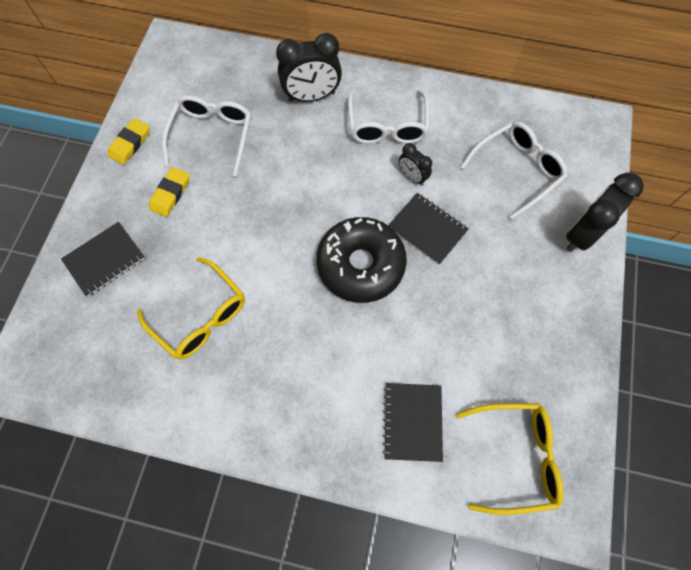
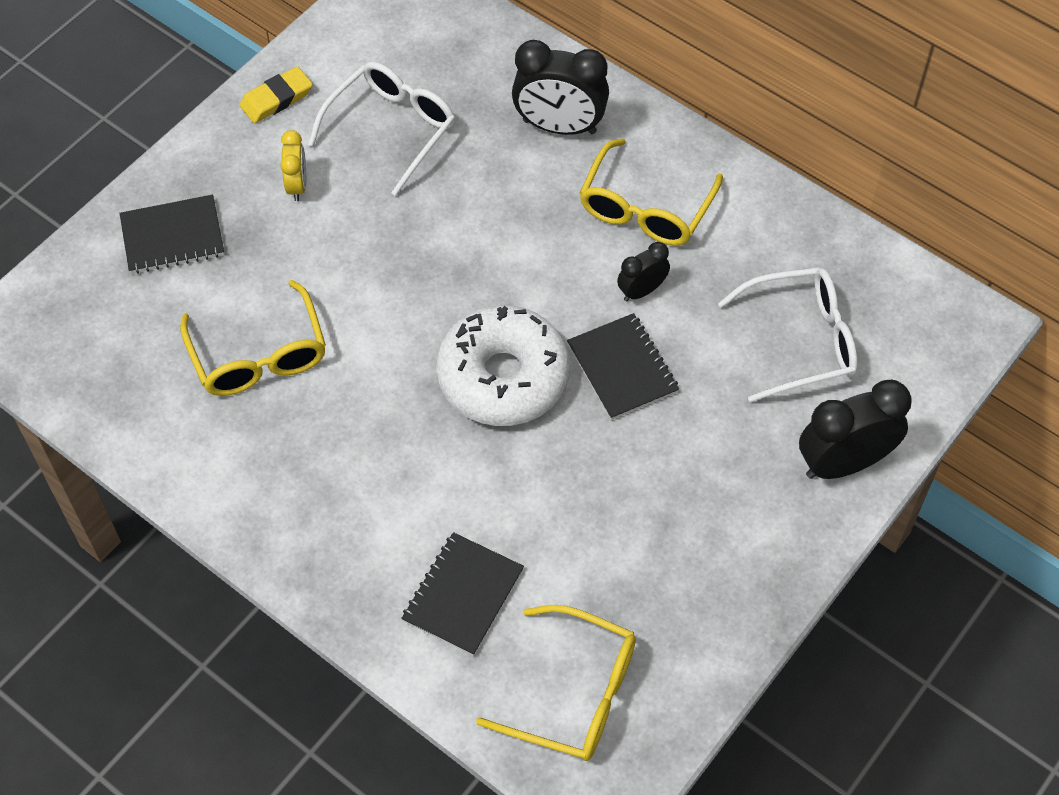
camera: 25 degrees right, 10 degrees down
(170, 194) = (297, 185): yellow eraser -> yellow clock
(360, 265) = (503, 377): black donut -> white donut
(387, 125) = (646, 207): white glasses -> yellow glasses
(412, 177) = (641, 291): black clock -> black clock turned 75 degrees clockwise

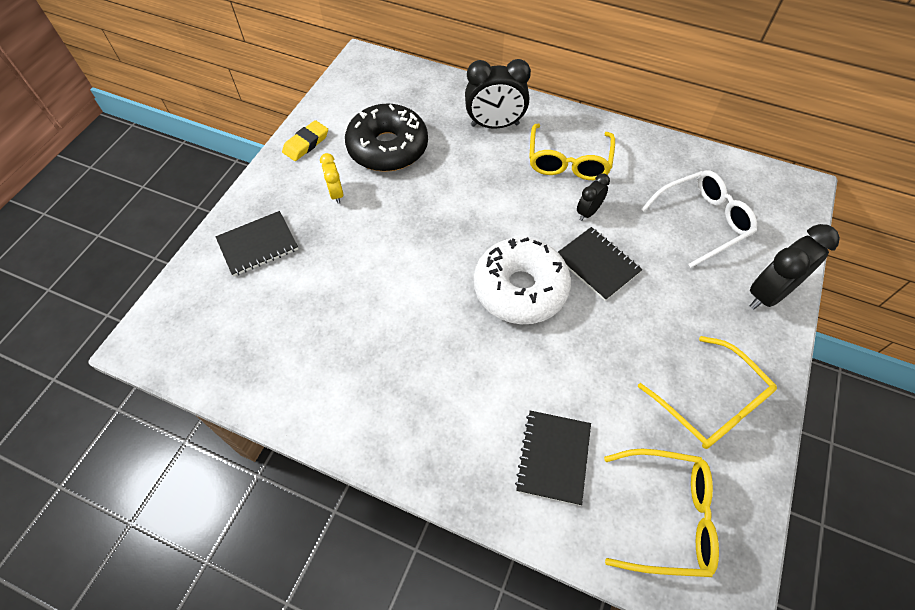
camera: 15 degrees left, 0 degrees up
(258, 354) = (342, 312): yellow glasses -> yellow glasses (710, 402)
(391, 130) = (388, 148): white glasses -> black donut

